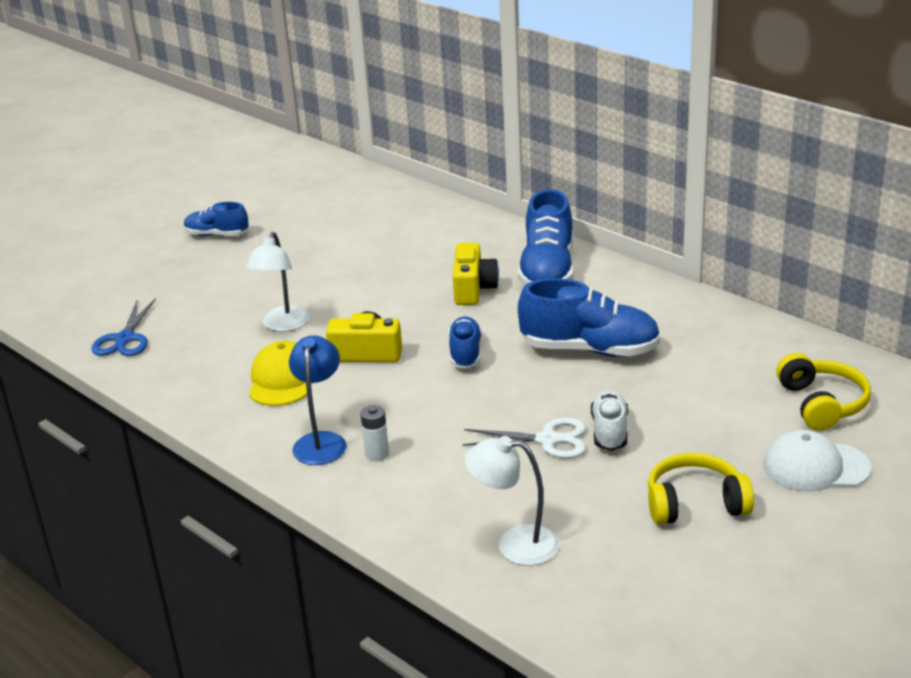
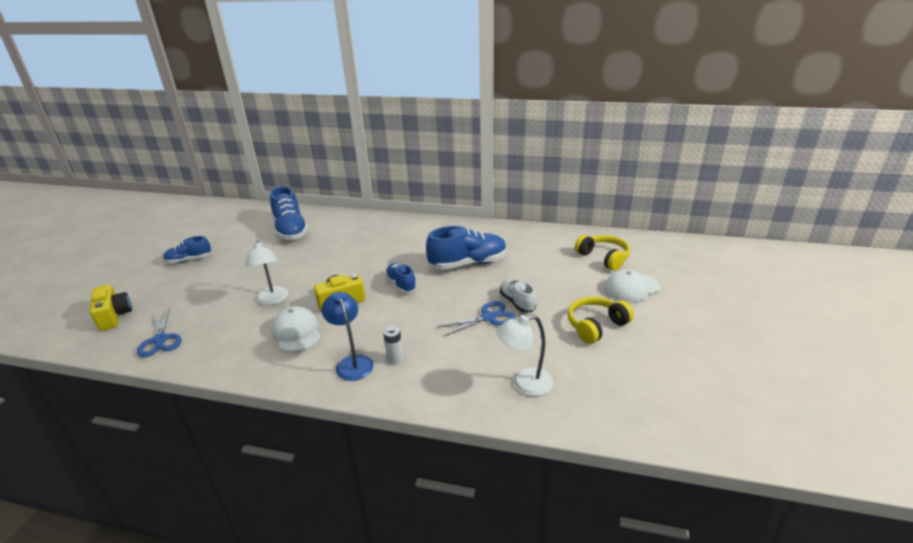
camera: 30 degrees left, 0 degrees up
(283, 379) = (296, 332): yellow cap -> white cap
(473, 289) = (377, 250): yellow camera -> yellow camera (114, 316)
(547, 271) = (411, 231): blue shoe -> blue shoe (291, 230)
(547, 440) = (488, 317): white scissors -> blue scissors

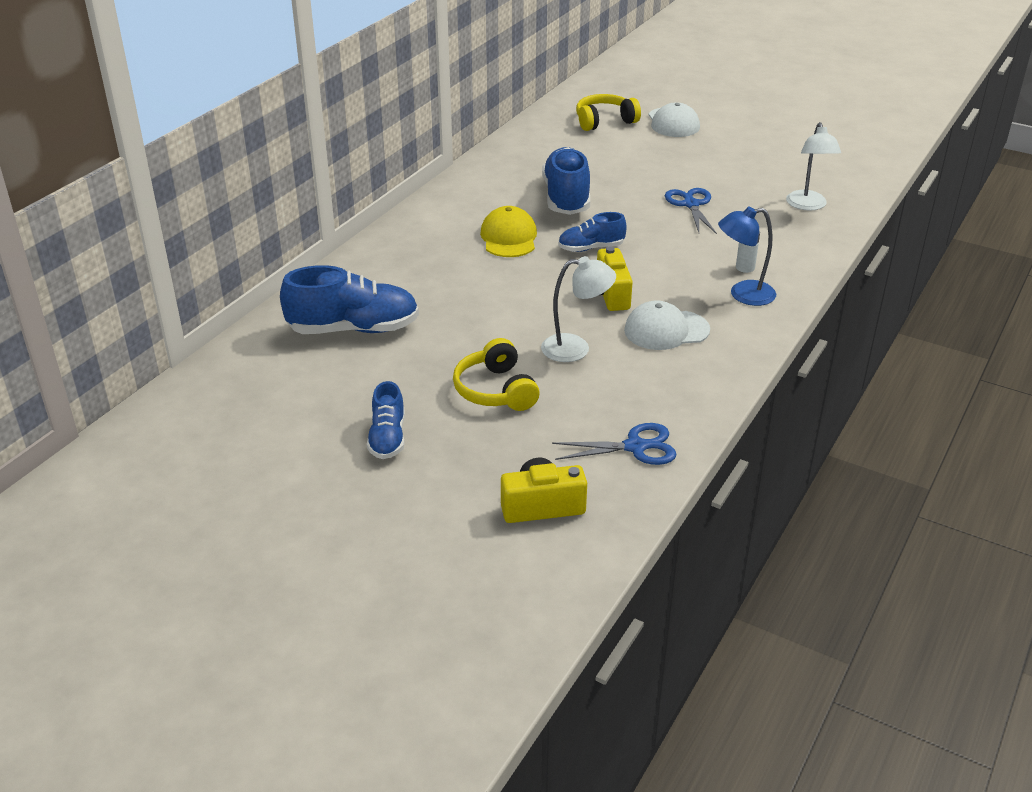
camera: 75 degrees left, 5 degrees up
(403, 253) = (509, 238): none -> yellow cap
(517, 302) = (669, 184): white shoe -> none
(596, 326) = (730, 154): yellow headphones -> yellow headphones (495, 390)

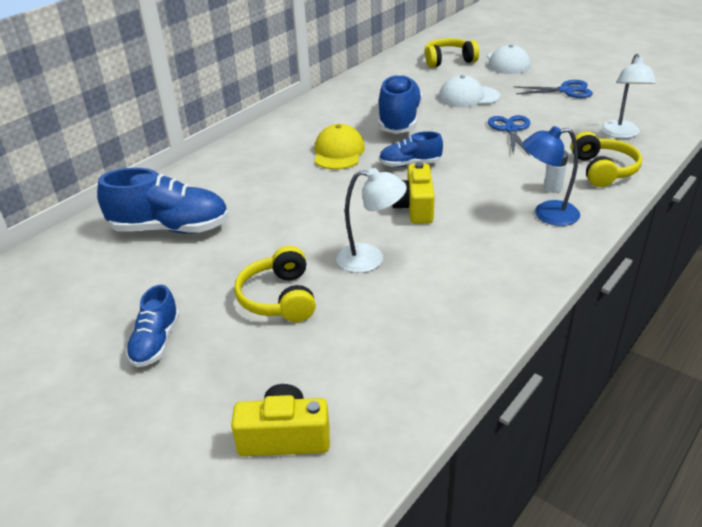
camera: 10 degrees right, 0 degrees up
(635, 447) = (403, 372): blue scissors -> blue scissors (566, 90)
(666, 330) = (463, 246): white cap -> white cap (468, 97)
(793, 246) = (603, 170): none -> yellow headphones

